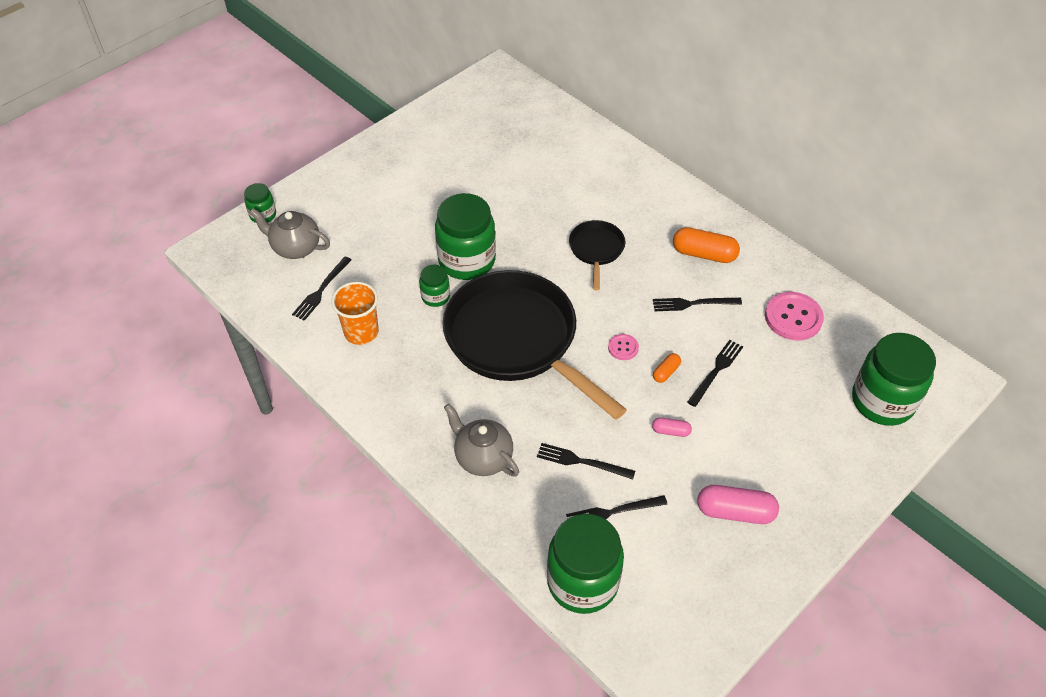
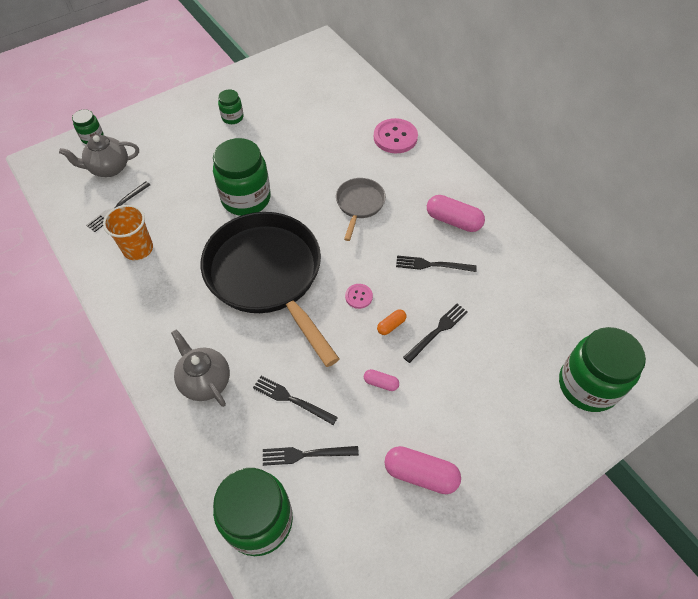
camera: 10 degrees right, 5 degrees up
(295, 248) = (109, 168): grey teapot -> grey teapot turned 45 degrees counterclockwise
(435, 297) = (210, 227): green jar -> green jar (232, 117)
(596, 250) = (359, 204): black pan -> grey pan
(704, 254) = (453, 221): orange capsule -> pink capsule
(793, 317) = (520, 291): pink button -> pink button (395, 137)

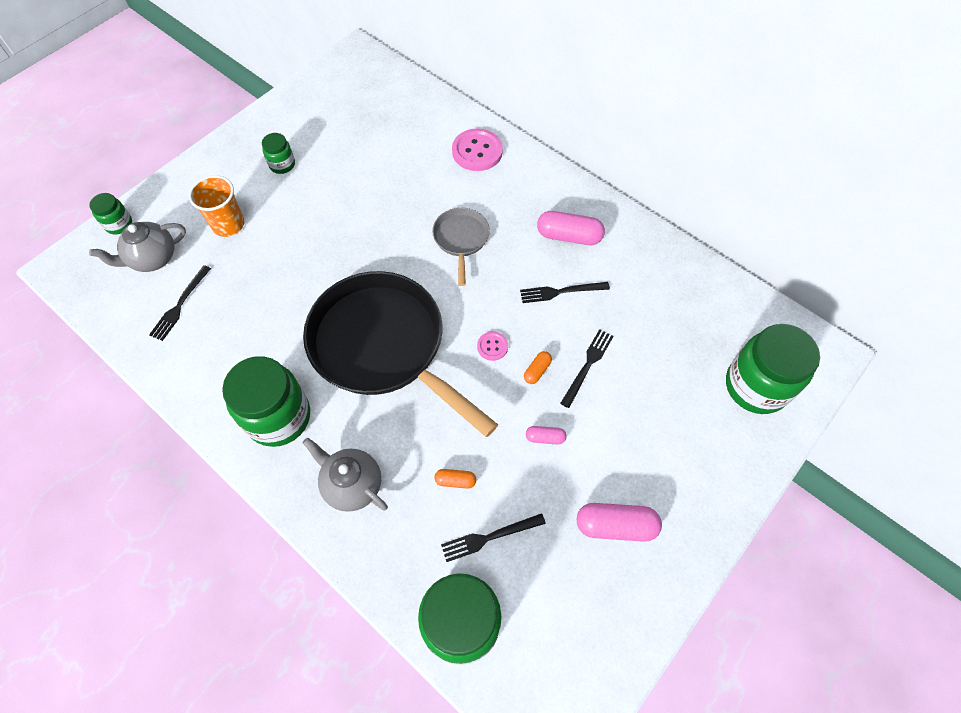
camera: 15 degrees left, 5 degrees up
(138, 249) = (222, 349): orange cup -> orange cup (228, 224)
(246, 199) = (330, 261): green jar -> green jar (278, 417)
(292, 399) = (455, 481): black fork -> orange capsule

